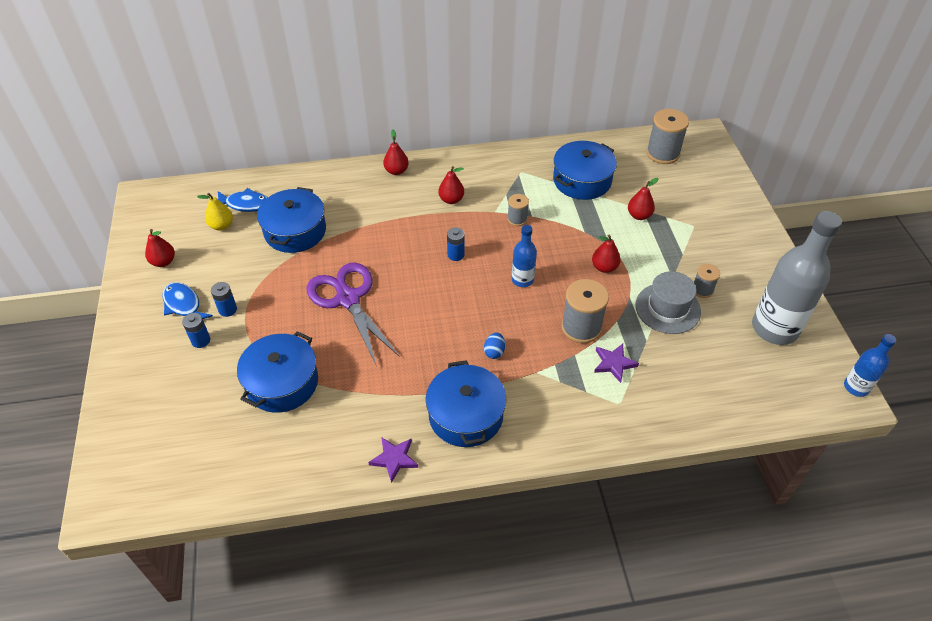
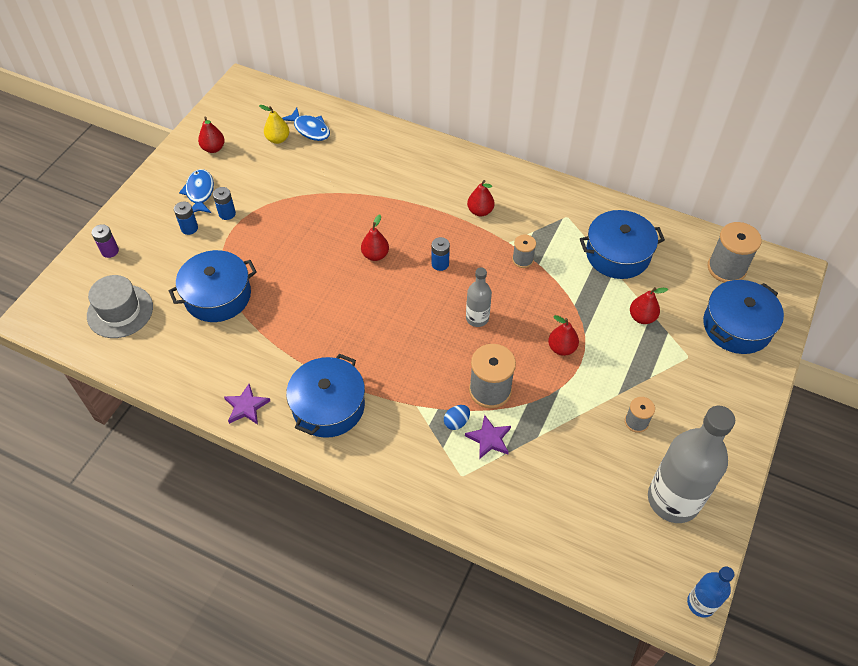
camera: 35 degrees right, 5 degrees up
(134, 402) = (110, 251): none -> purple battery
(295, 231) = (329, 173): blue pot -> blue pot (737, 326)
(348, 299) = (321, 255): purple scissors -> none
(396, 171) = (456, 160): red pear -> red pear (375, 255)
(494, 352) = (397, 367): blue egg -> blue egg (456, 422)
(522, 280) = (477, 318): blue bottle -> grey bottle
(667, 308) = (585, 419): grey hat -> grey hat (120, 311)

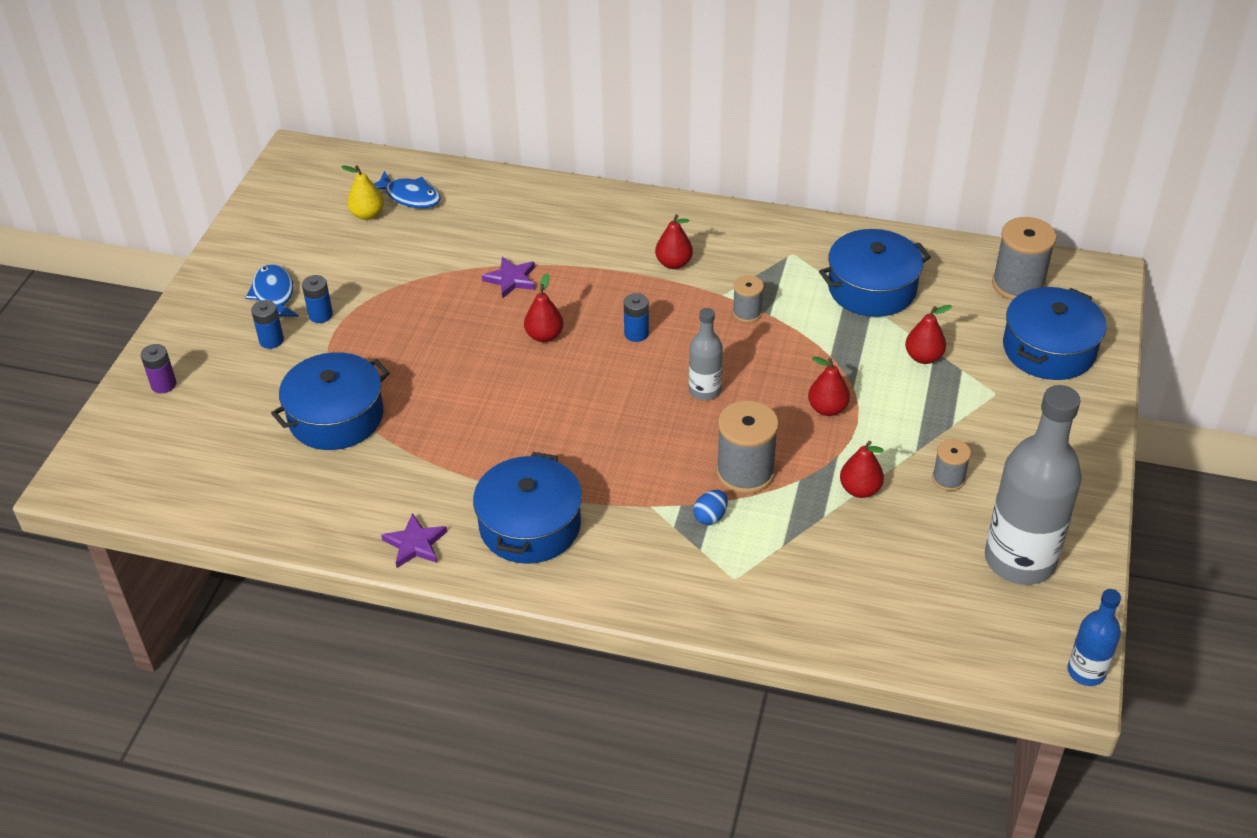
camera: 10 degrees left, 10 degrees down
(120, 311) = (200, 456): grey hat -> none
(213, 148) = (278, 238): red pear -> red pear (860, 489)
(489, 439) = (760, 529): purple star -> purple star (511, 279)

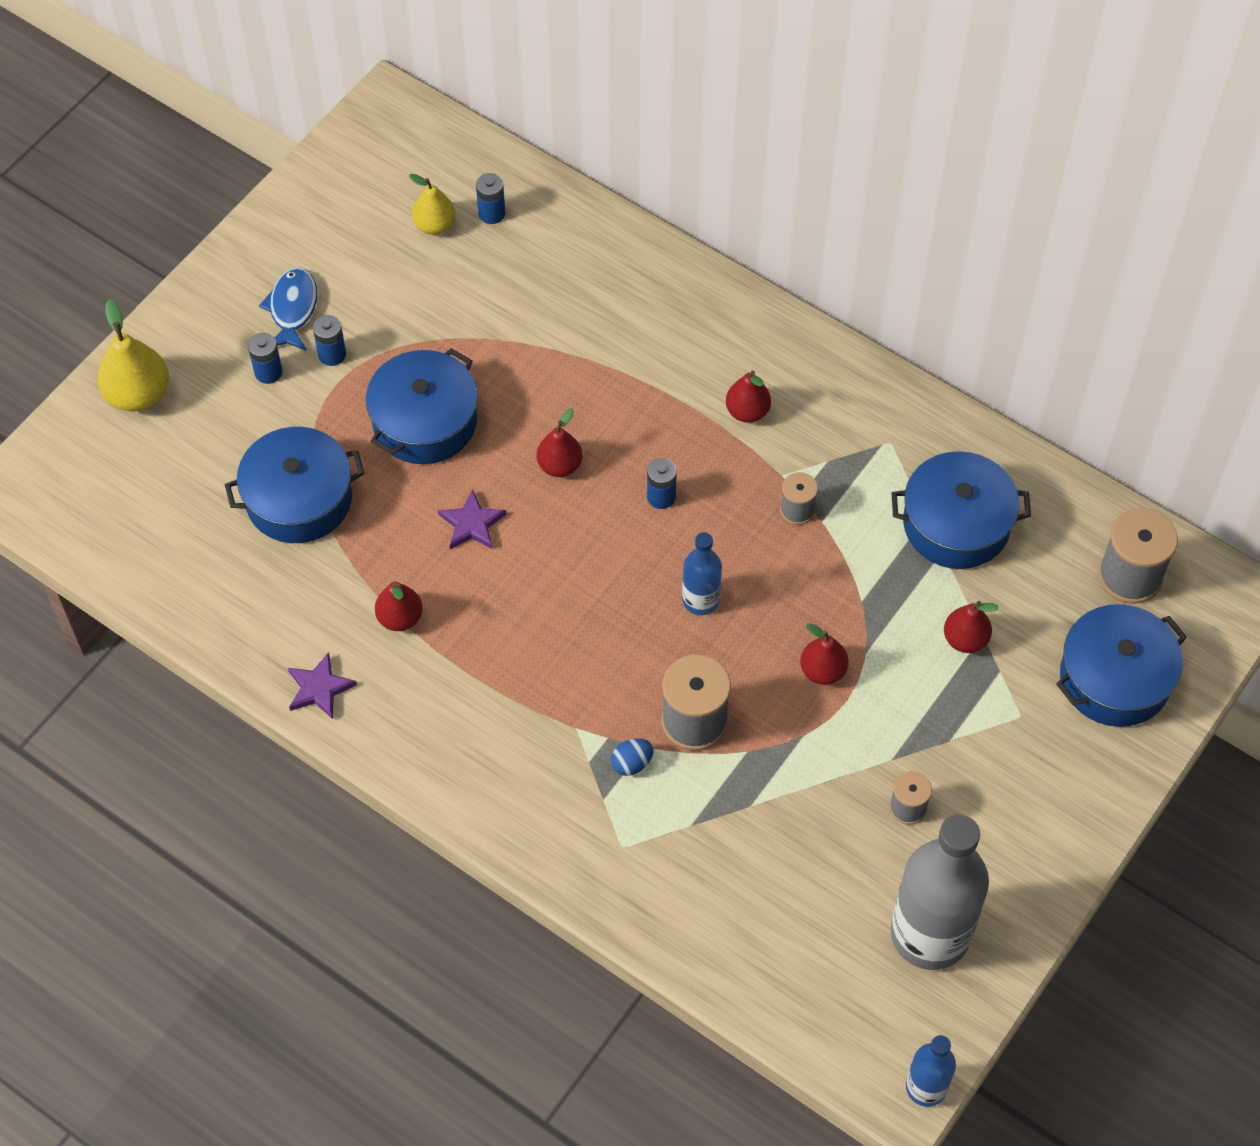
camera: 20 degrees right, 15 degrees up
(163, 385) = (138, 394): purple battery -> yellow pear
(409, 196) = (491, 213): blue fish -> blue battery
(511, 279) = (556, 373): purple star -> purple star (472, 524)
(530, 525) = (443, 707): blue pot -> blue pot (425, 421)
(704, 390) = (700, 600): grey bottle -> blue bottle
(860, 489) = (805, 786): red pear -> red pear (400, 618)

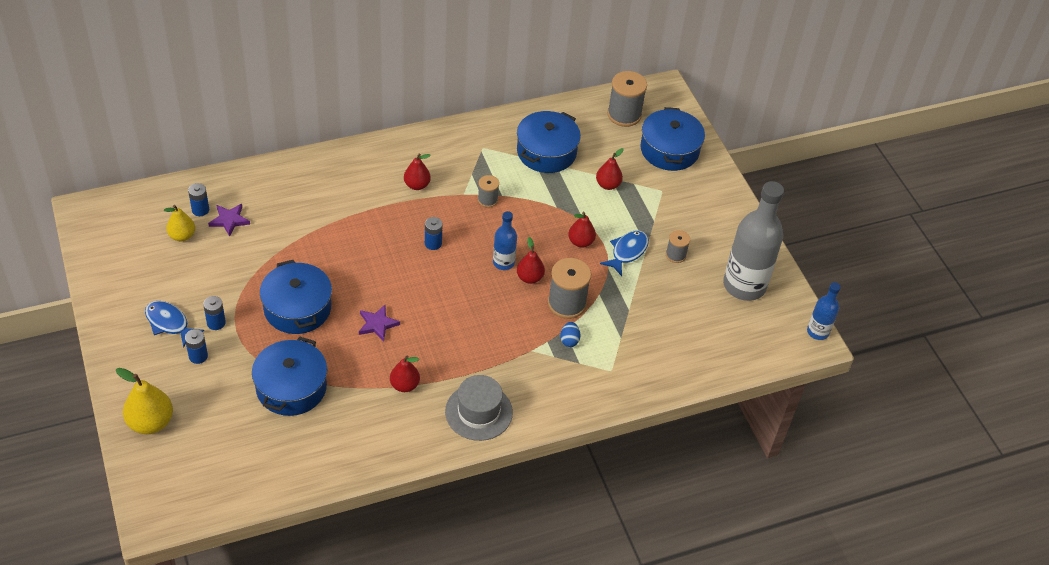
camera: 60 degrees left, 10 degrees down
(319, 688) = (415, 443): purple star -> purple star (229, 220)
(424, 729) = (478, 412): none -> grey hat
(560, 465) = (377, 270): red pear -> red pear (529, 278)
(857, 741) = (627, 252): none -> blue fish

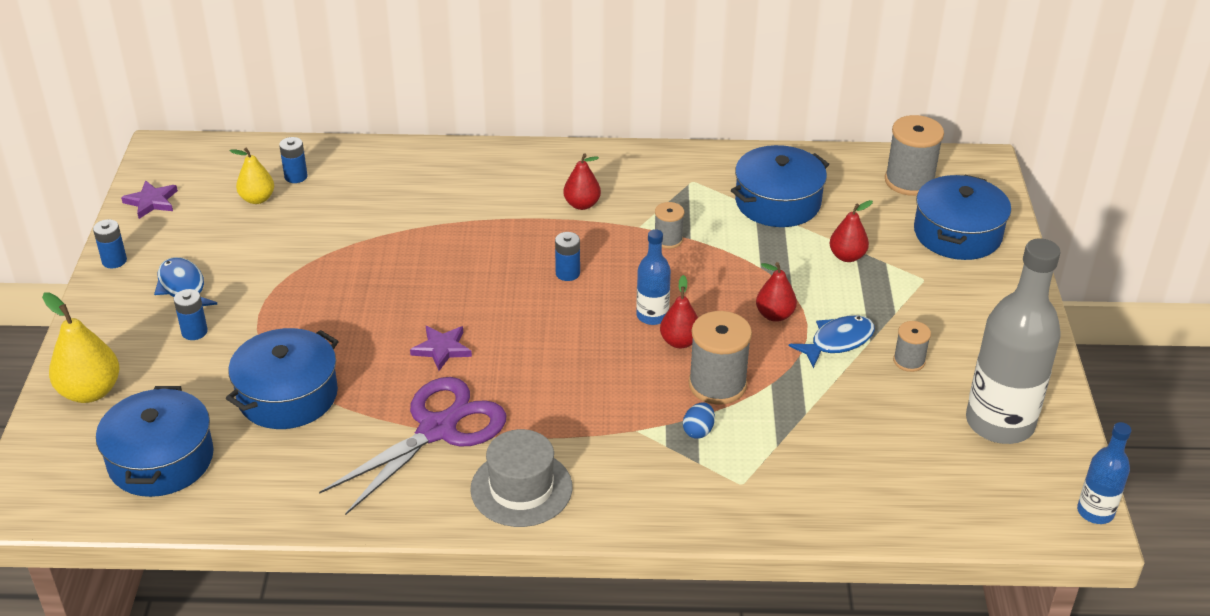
camera: 25 degrees right, 10 degrees down
(216, 323) = (239, 300): blue battery -> blue battery (114, 261)
(229, 220) = (323, 194): purple star -> purple star (151, 202)
(297, 308) = (349, 307): blue pot -> blue pot (161, 459)
(404, 385) = (437, 429): red pear -> purple scissors

